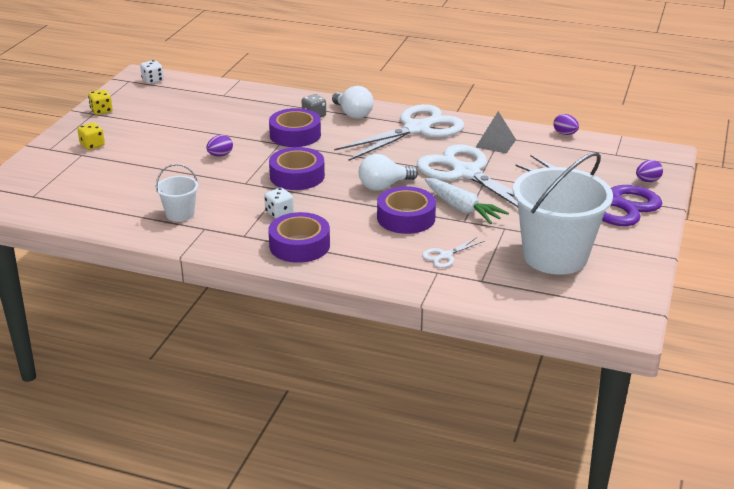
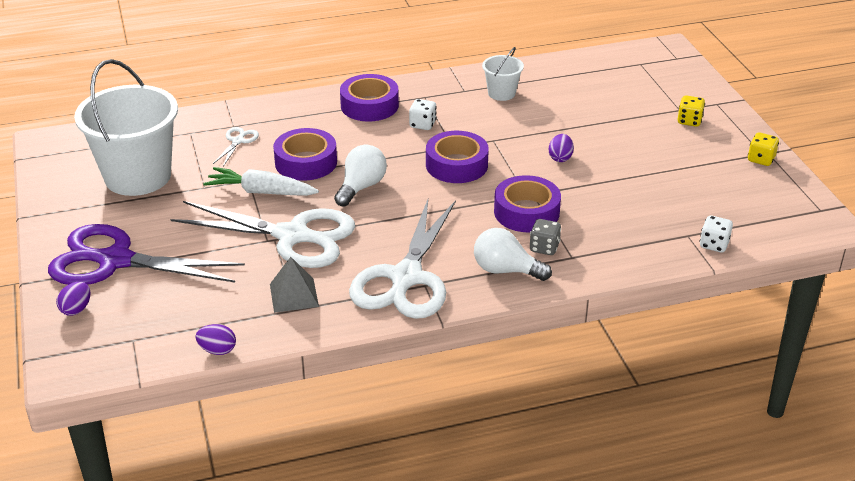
camera: 145 degrees right, 5 degrees up
(152, 80) = (798, 222): white dice -> white dice (714, 244)

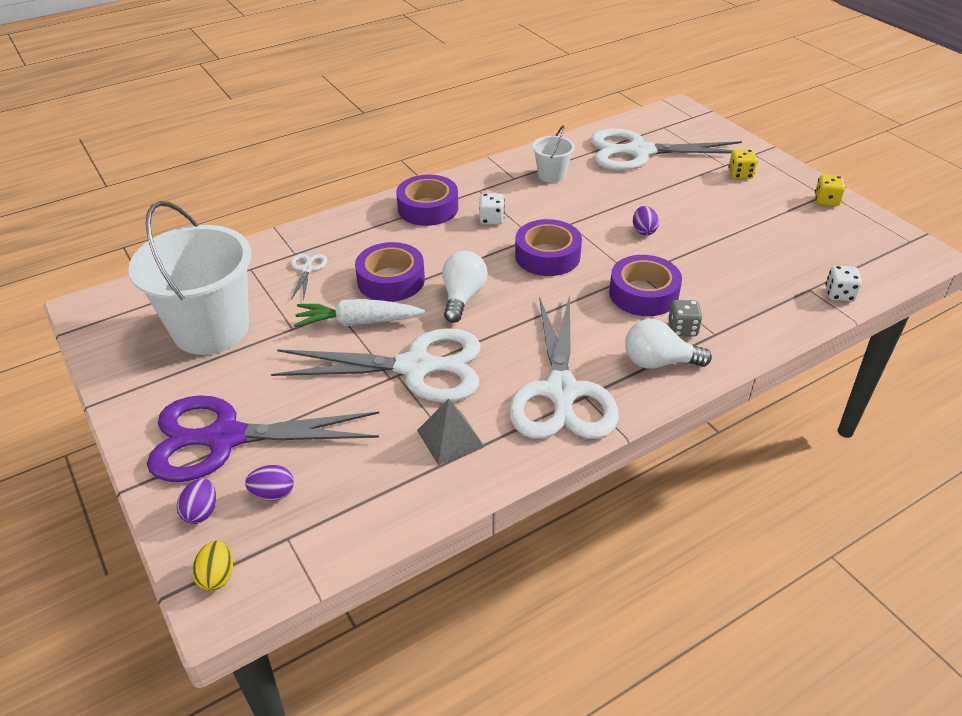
camera: 15 degrees left, 5 degrees up
(71, 354) = (217, 576): none -> yellow egg
(217, 350) = (395, 529): purple egg -> purple egg (273, 493)
(600, 84) = (639, 152): none -> white scissors

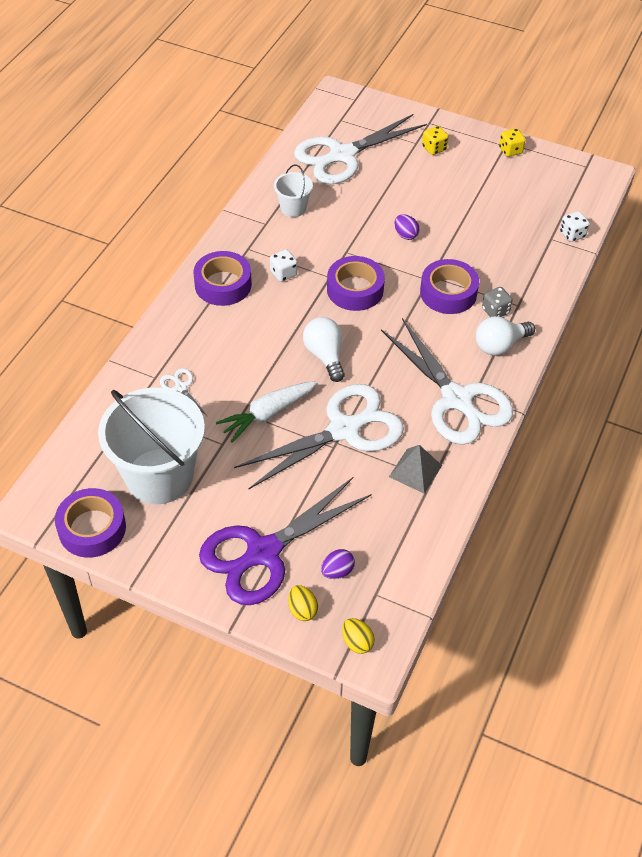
camera: 35 degrees left, 10 degrees up
(201, 512) = (302, 610): purple egg -> yellow egg
(391, 280) = (257, 366): purple tape -> purple tape (92, 528)

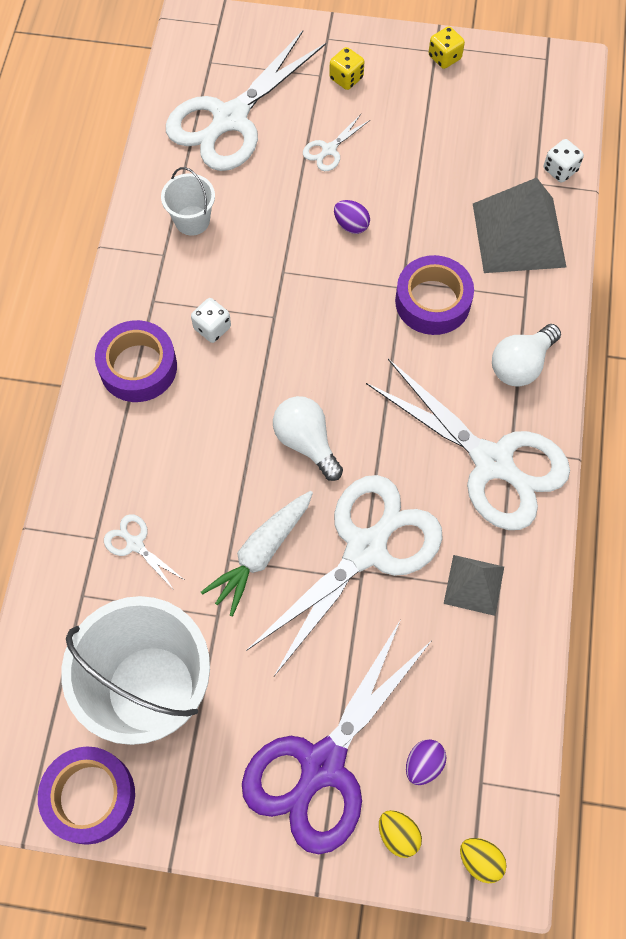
camera: 15 degrees left, 15 degrees up
(355, 289) = (313, 328): purple tape -> none
(406, 187) = (329, 150): none -> white scissors
(495, 311) = (500, 313): grey dice -> none
(527, 267) = (519, 235): none -> grey pyramid

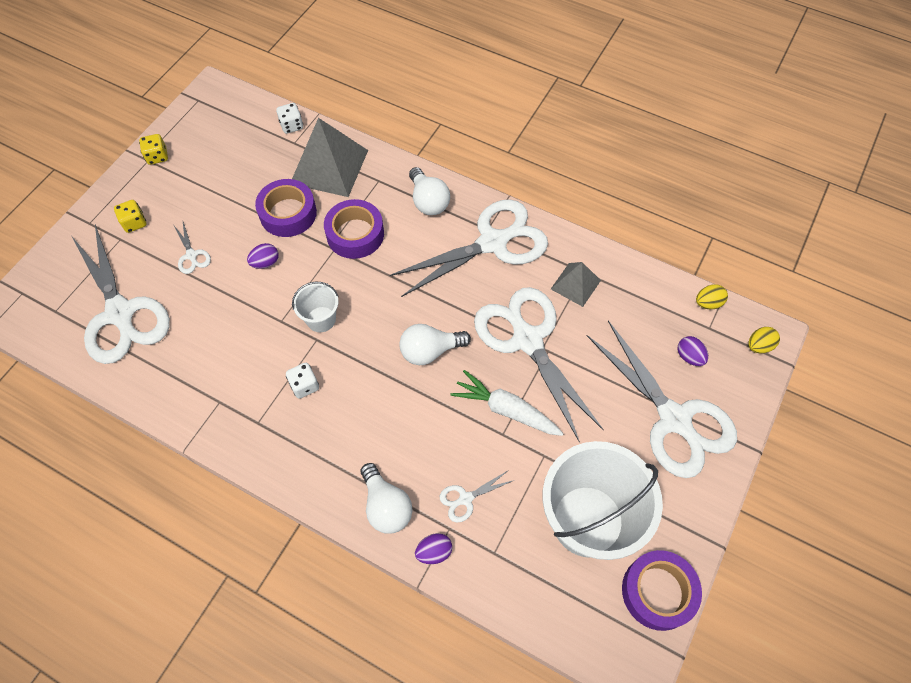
camera: 70 degrees left, 5 degrees down
(64, 531) = (434, 552): none -> purple egg
(100, 464) = (386, 506): none -> white light bulb
(138, 367) = (313, 451): purple tape -> purple tape (288, 213)
(192, 220) = (199, 370): white bucket -> white bucket (321, 319)
(261, 553) = (506, 409): white carrot -> white carrot turned 150 degrees clockwise
(323, 764) = (674, 419): purple scissors -> white scissors
(398, 834) = (732, 388): yellow egg -> yellow egg (708, 303)

